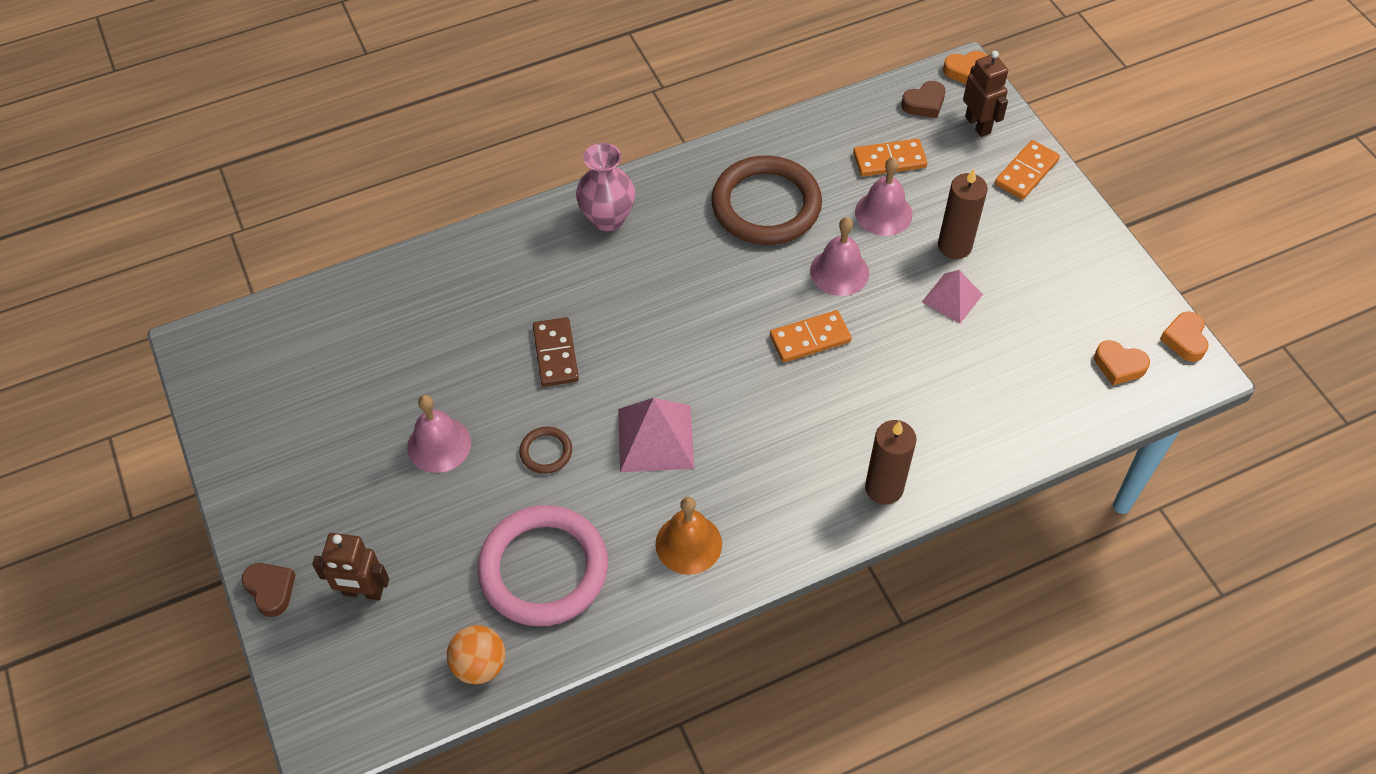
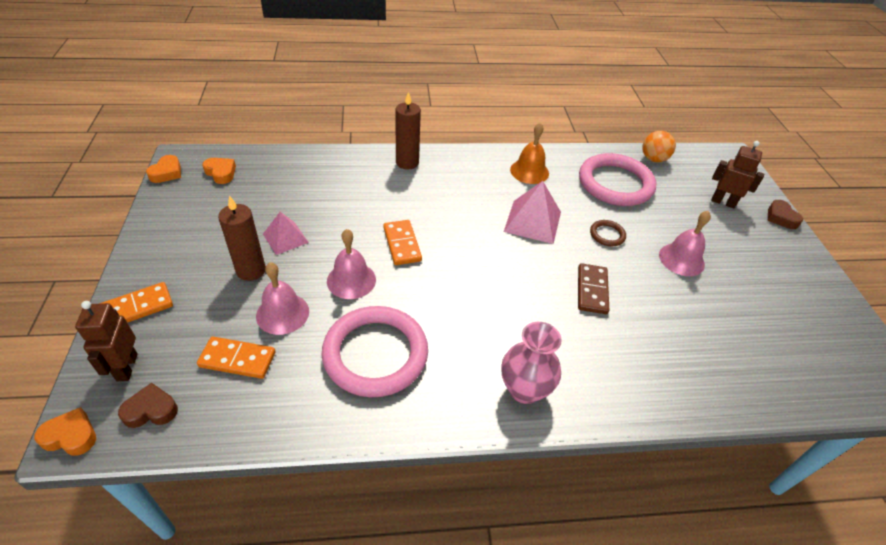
camera: 165 degrees left, 10 degrees down
(766, 205) = (375, 354): brown ring -> pink ring
(810, 339) = (402, 244): orange domino -> orange domino turned 75 degrees clockwise

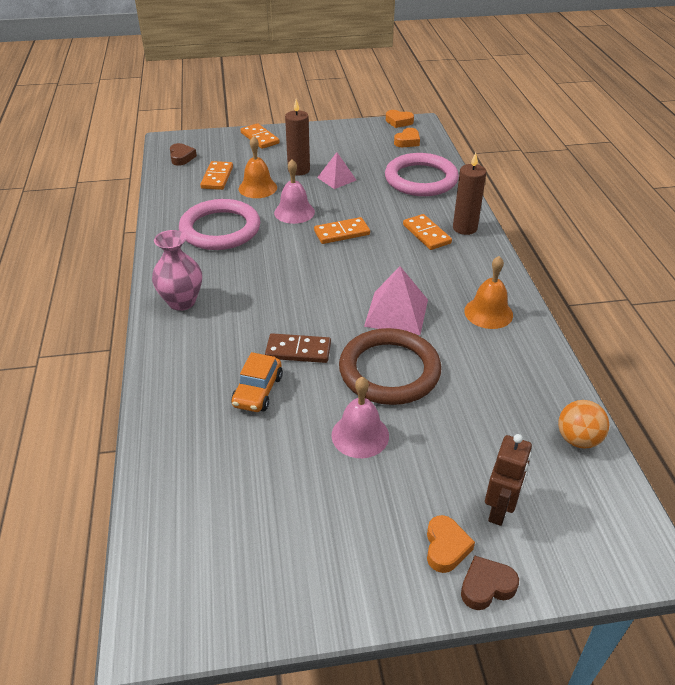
camera: 90 degrees right, 5 degrees down
(71, 436) = (168, 139): orange heart -> orange heart (446, 547)
(126, 367) = (212, 144): brown robot -> none
(282, 313) = (257, 188): pink bell -> orange bell
(413, 187) = (426, 234): none -> orange domino
(607, 235) = (389, 371): brown ring -> brown ring, size x2.34
(615, 183) = (496, 389): pink ring -> pink ring (421, 179)
(650, 321) = (257, 391): none -> orange car

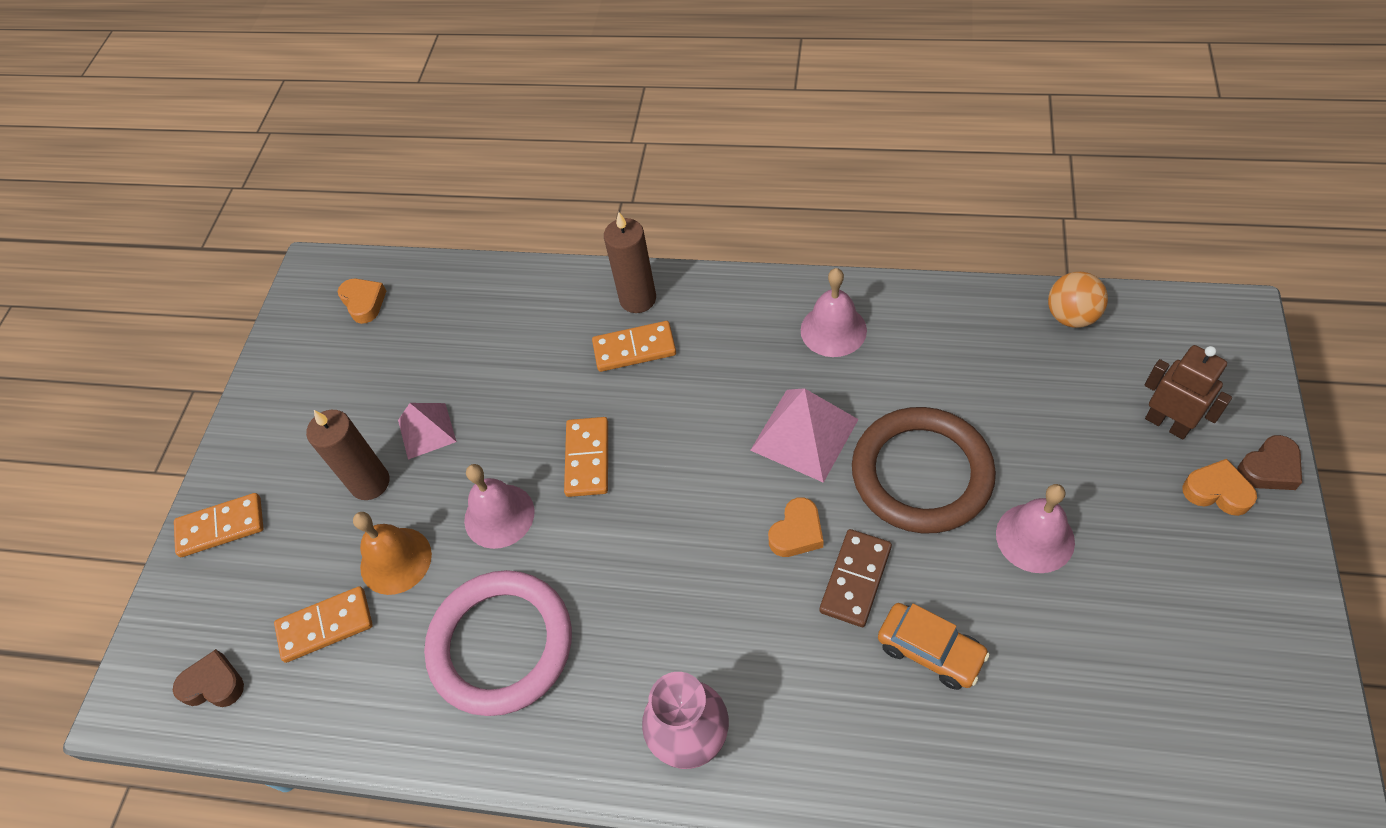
camera: 65 degrees left, 15 degrees up
(217, 177) = (325, 626): orange domino -> orange domino turned 45 degrees counterclockwise
(399, 122) = (293, 298): orange heart -> orange heart (797, 532)
(421, 179) = (485, 315): pink ring -> none
(486, 586) = (1269, 468): brown heart -> brown heart turned 120 degrees counterclockwise
(488, 313) = (833, 330): orange bell -> pink bell

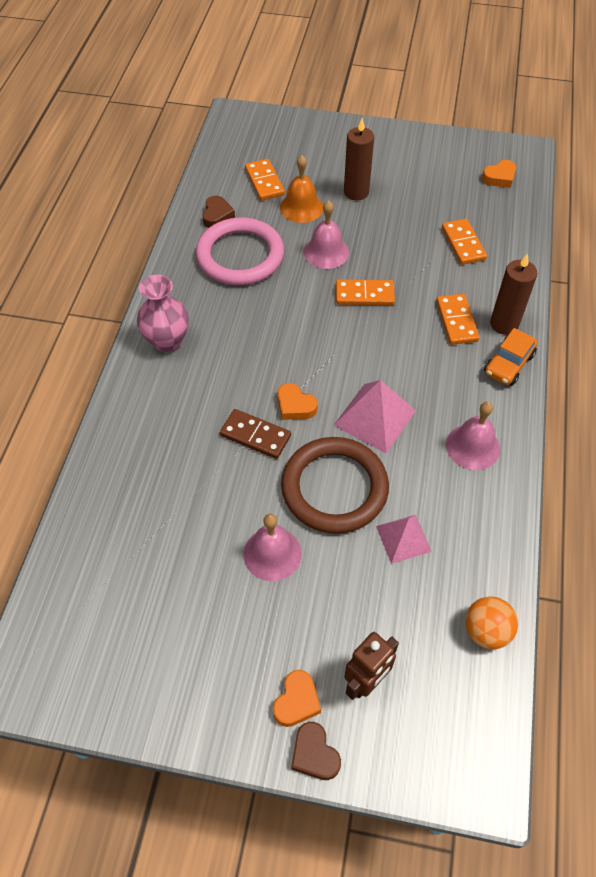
camera: 85 degrees right, 0 degrees up
(214, 684) = (238, 143): brown heart -> brown heart (217, 215)
(221, 527) = (333, 133): orange domino -> orange domino (463, 244)
(426, 430) = (392, 215): pink pyramid -> pink pyramid (403, 538)
(930, 651) = (197, 472): orange car -> orange car (508, 364)

